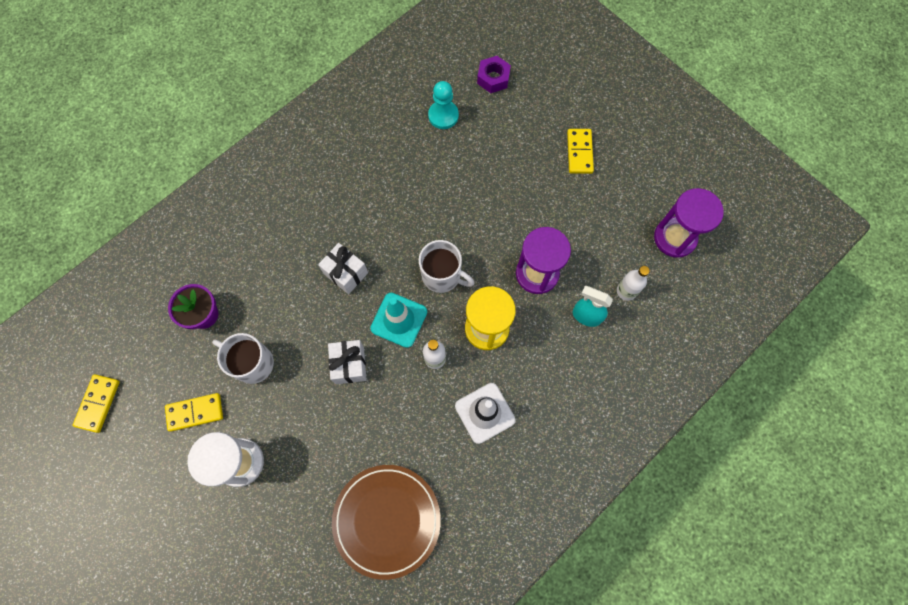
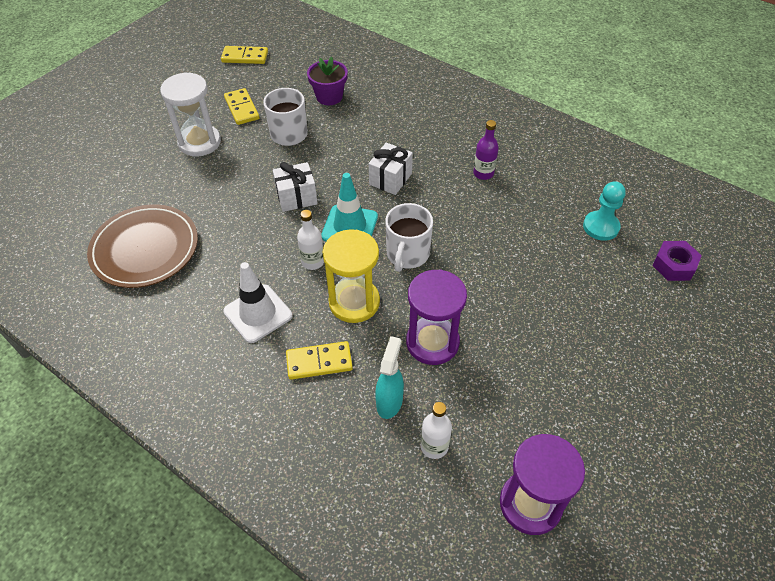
camera: 80 degrees right, 20 degrees down
(358, 190) = (483, 173): none -> purple bottle
(579, 152) = (614, 369): yellow domino -> yellow domino (319, 362)

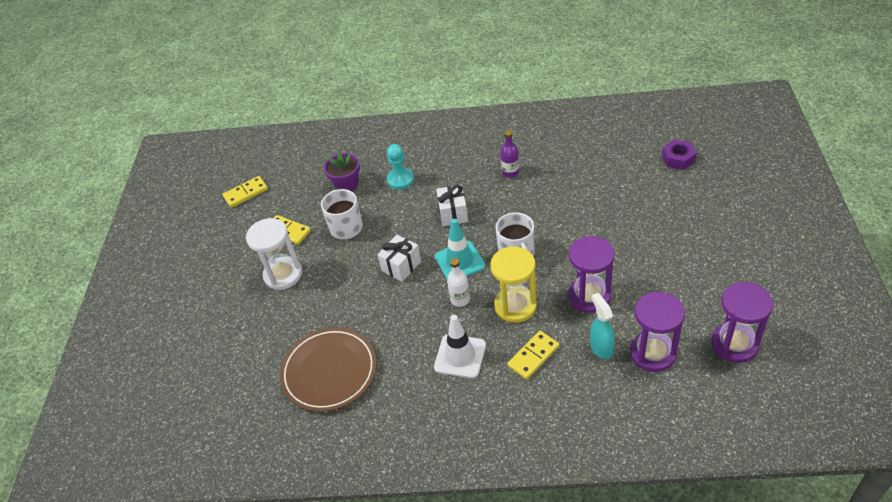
camera: 30 degrees left, 5 degrees down
(434, 446) = (653, 353): white bottle -> purple hourglass
(601, 227) = (615, 162): turquoise pawn -> turquoise pawn (400, 180)

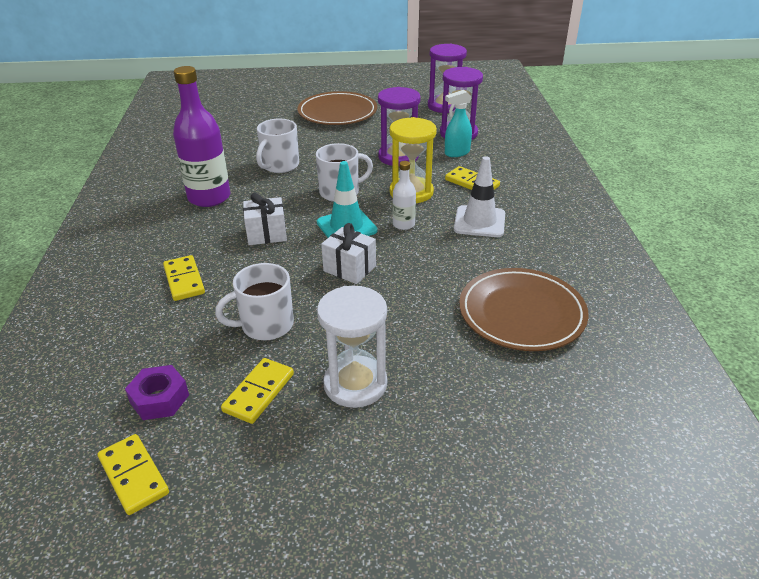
camera: 100 degrees left, 10 degrees down
(346, 184) = (169, 334): purple flower pot -> none
(400, 180) = (184, 280): turquoise pawn -> yellow domino
(510, 172) = (209, 197): purple bottle -> purple bottle, size x2.02
(567, 208) = (280, 166): none -> white mug
(678, 159) = (231, 114): purple nut -> purple nut (159, 399)
(696, 241) = (337, 113): none -> brown plate

